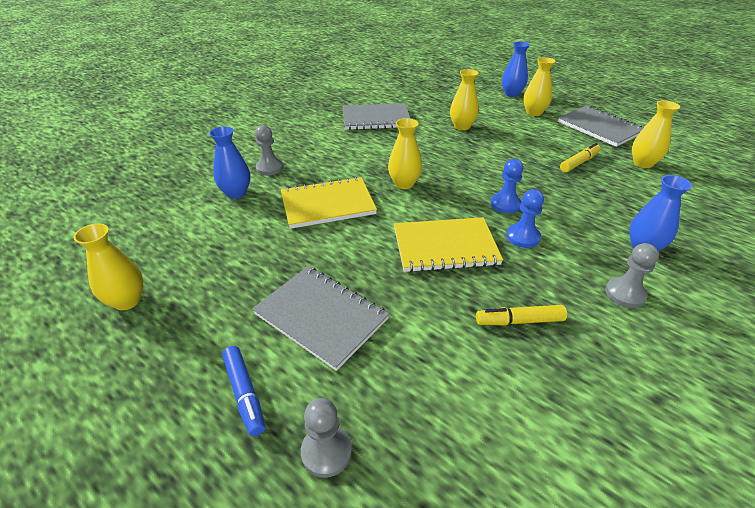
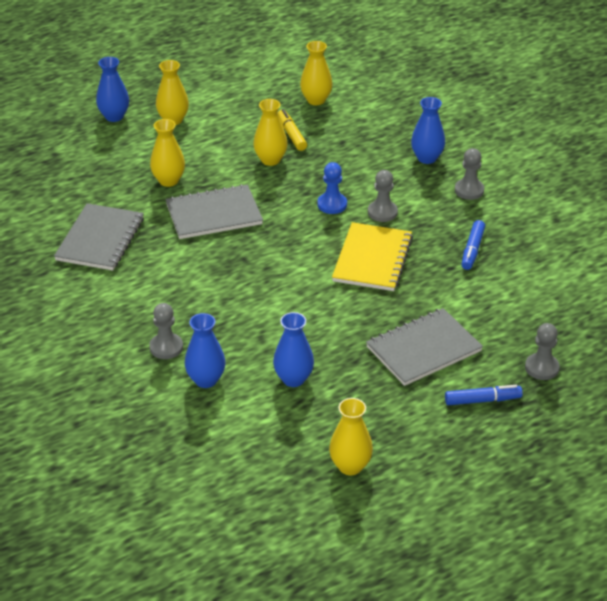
camera: 70 degrees left, 0 degrees up
(248, 237) = (293, 379): none -> blue vase
(328, 204) = (268, 316): yellow notebook -> none
(404, 184) = (260, 256): yellow vase -> yellow vase (270, 160)
(519, 321) = (472, 250): yellow marker -> blue marker
(523, 237) = (382, 212): blue pawn -> grey pawn
(599, 128) = (236, 93): grey notebook -> grey notebook (214, 214)

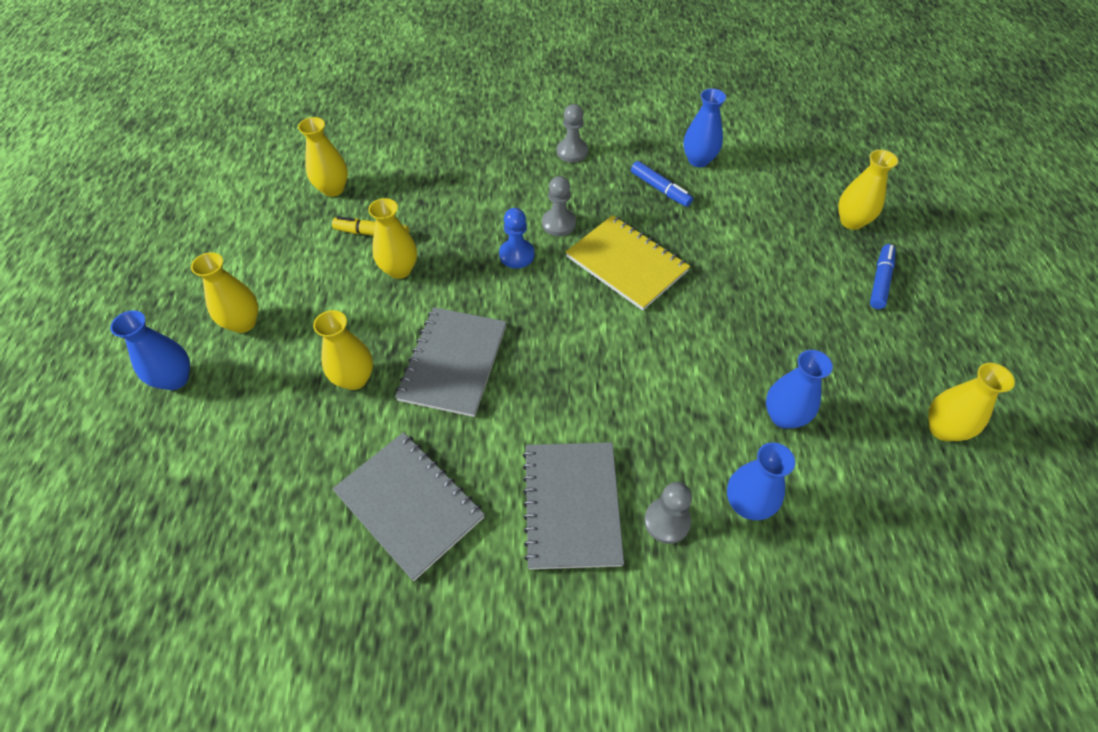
camera: 60 degrees left, 15 degrees up
(423, 349) = (786, 289): grey notebook -> grey notebook (572, 505)
(427, 158) = (500, 156): blue vase -> blue vase (698, 160)
(541, 368) = (851, 221): grey pawn -> yellow vase

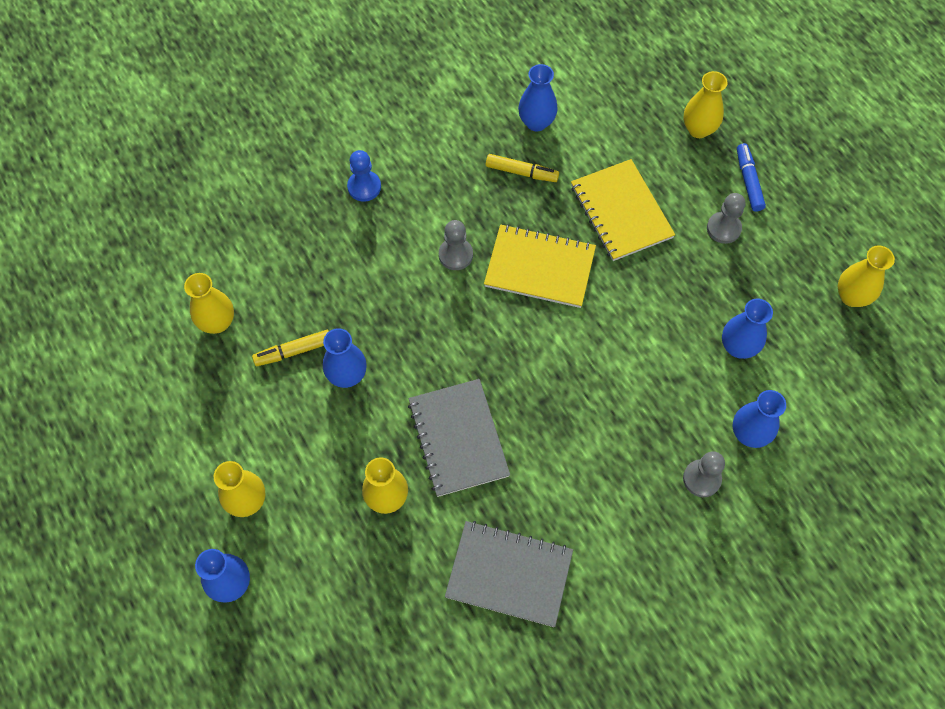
camera: 30 degrees left, 10 degrees up
(399, 269) = (347, 375): yellow vase -> blue vase
(516, 255) = (440, 306): blue pawn -> blue pawn (364, 187)
(572, 152) = (416, 167): grey pawn -> grey pawn (723, 228)
(572, 505) = (628, 505): grey notebook -> none
(660, 189) = (521, 172): blue marker -> yellow marker
(733, 253) = (621, 211): none -> yellow notebook

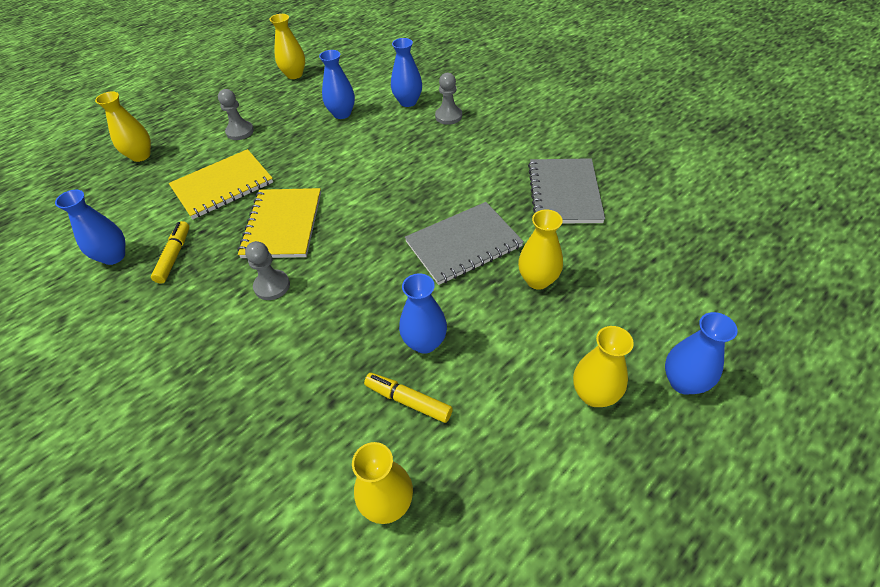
camera: 100 degrees left, 15 degrees down
(294, 351) = (408, 401): yellow marker -> yellow marker turned 150 degrees clockwise
(364, 187) = (182, 388): blue pawn -> none
(748, 181) = (196, 125): blue marker -> none

